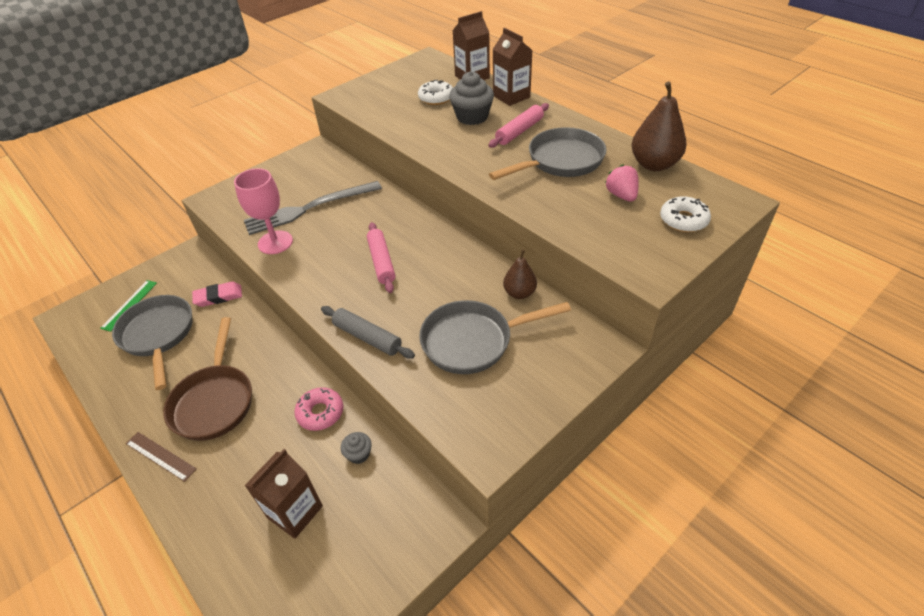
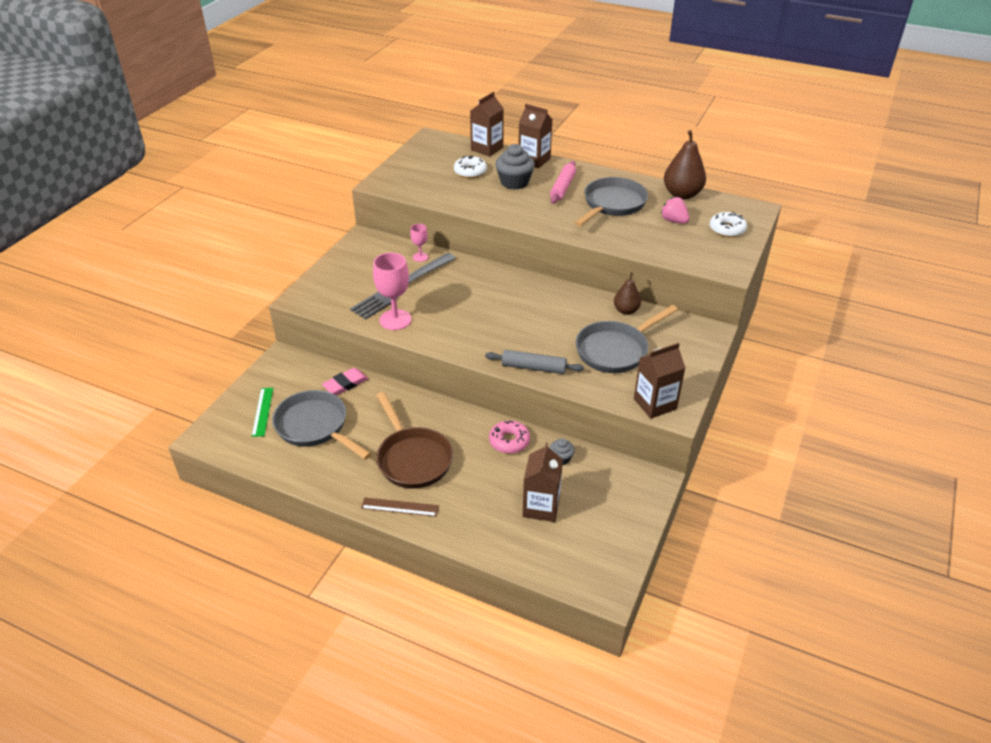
camera: 25 degrees left, 5 degrees down
(351, 180) = (420, 257): none -> pink goblet
(381, 262) = (501, 314): pink rolling pin -> none
(471, 430) = (655, 404): none -> brown carton

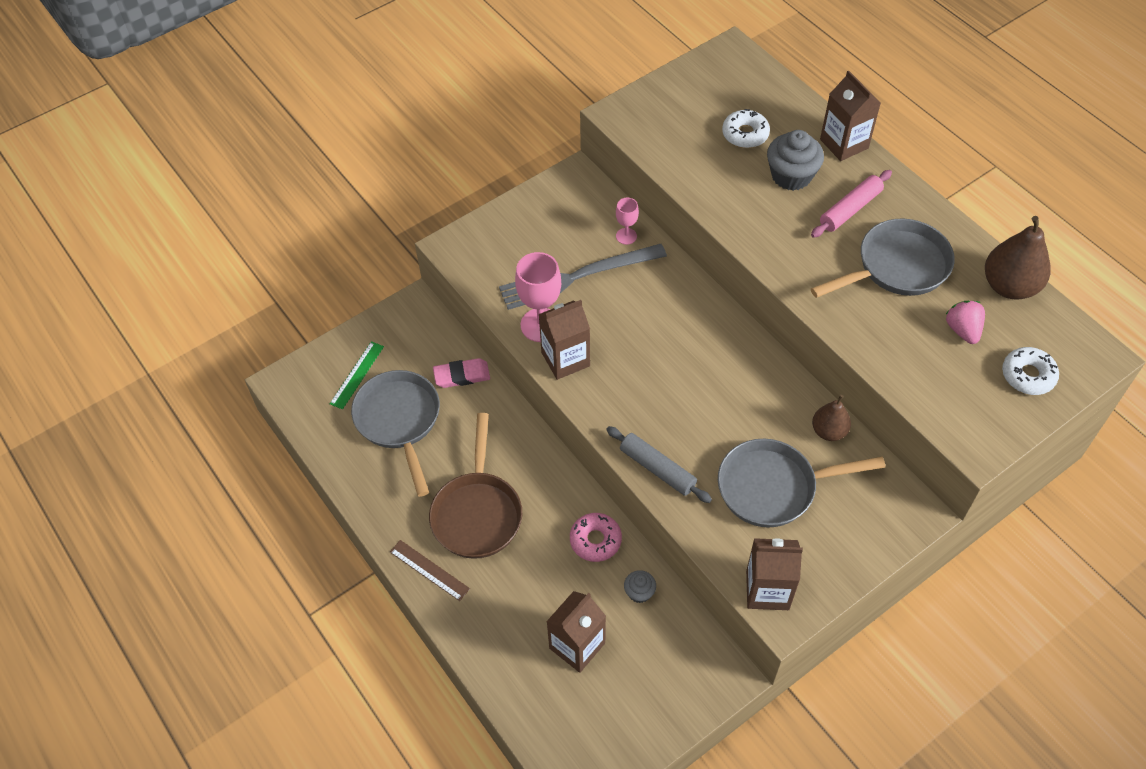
camera: 30 degrees right, 15 degrees up
(487, 149) = (793, 99): brown carton -> brown carton (565, 359)

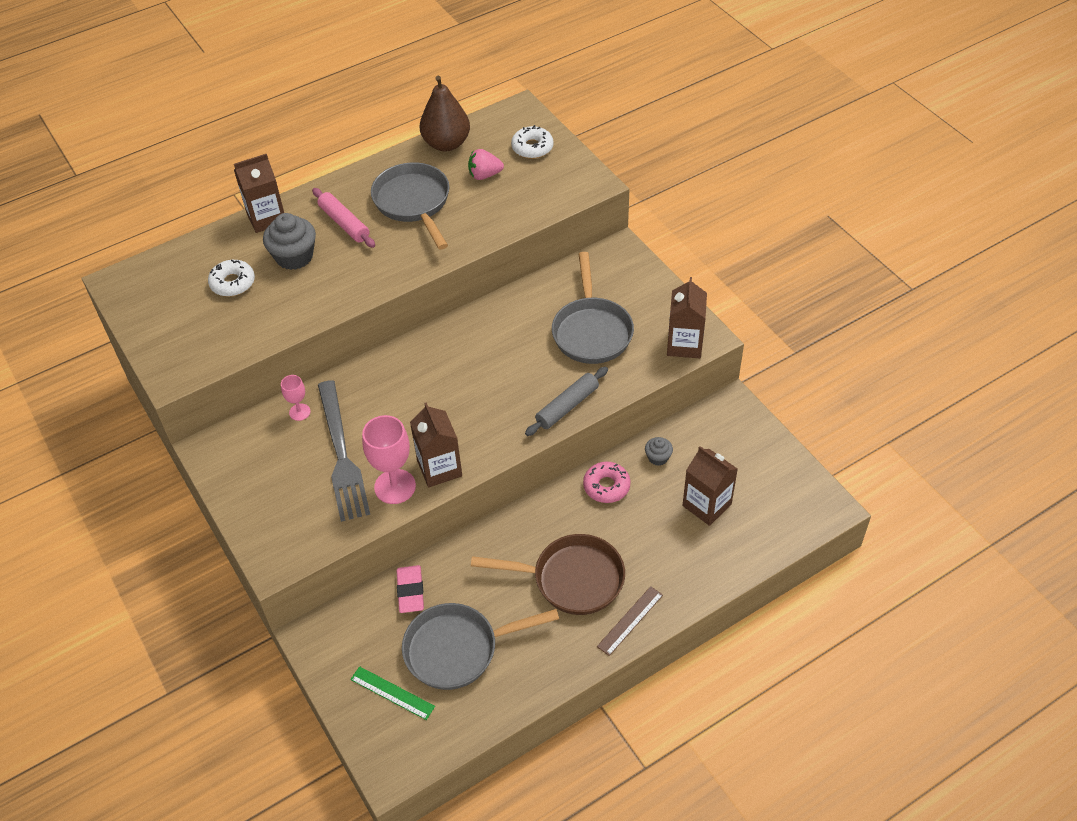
camera: 85 degrees left, 5 degrees down
(829, 431) = (541, 291): brown pear -> none

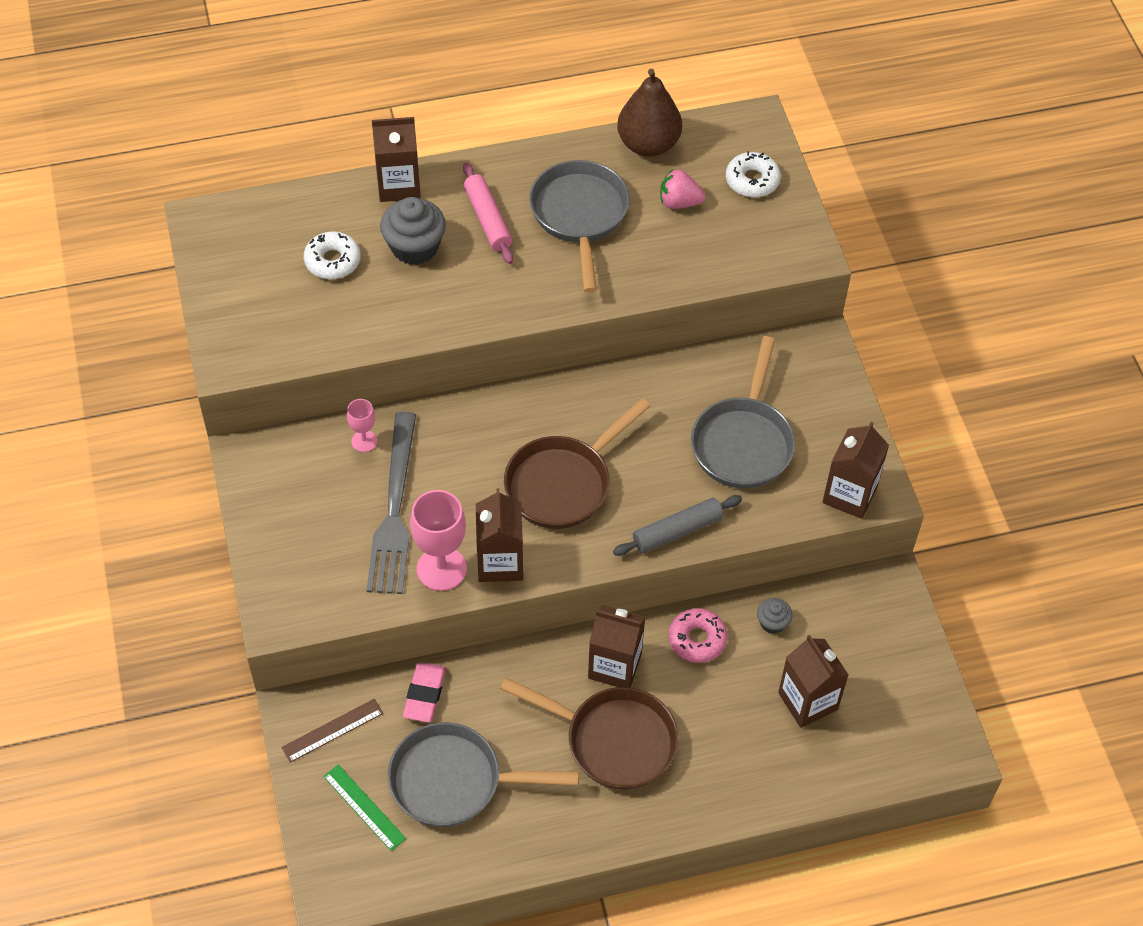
camera: 15 degrees right, 5 degrees up
(467, 398) = (563, 483): none -> brown pan
(551, 524) = (614, 666): none -> brown carton
(630, 620) = (662, 812): brown ruler -> brown ruler (332, 730)

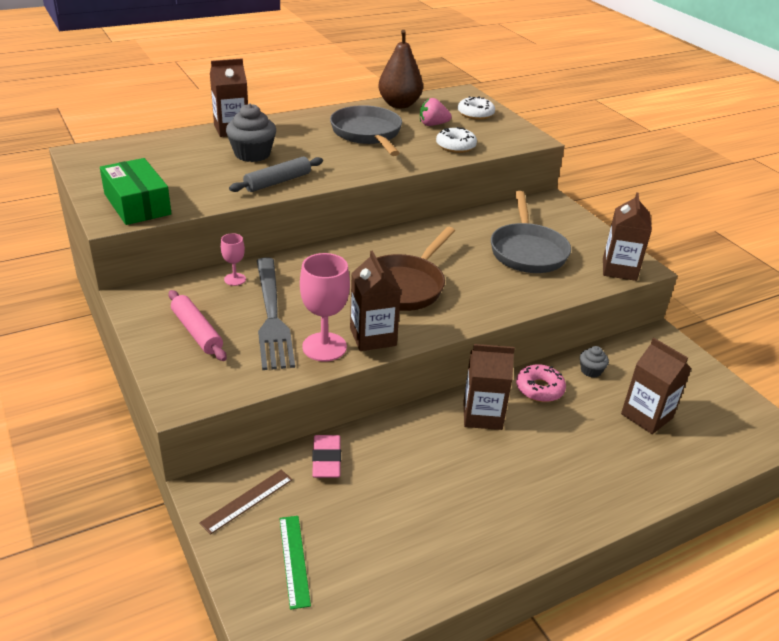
camera: 15 degrees left, 20 degrees down
(258, 338) = (137, 204): none -> green box
(332, 261) = (190, 164): white donut -> white donut (455, 146)
(364, 807) = (294, 560): green ruler -> green ruler turned 45 degrees clockwise
(454, 781) = (376, 523): grey pan -> none
(488, 219) = (302, 139): pink rolling pin -> pink rolling pin (197, 332)
(613, 740) = (505, 467): brown pan -> none
(677, 531) = (506, 302): grey rolling pin -> grey rolling pin (278, 182)

